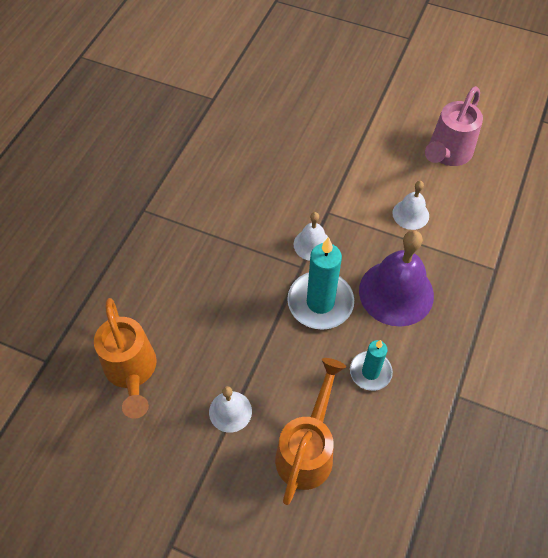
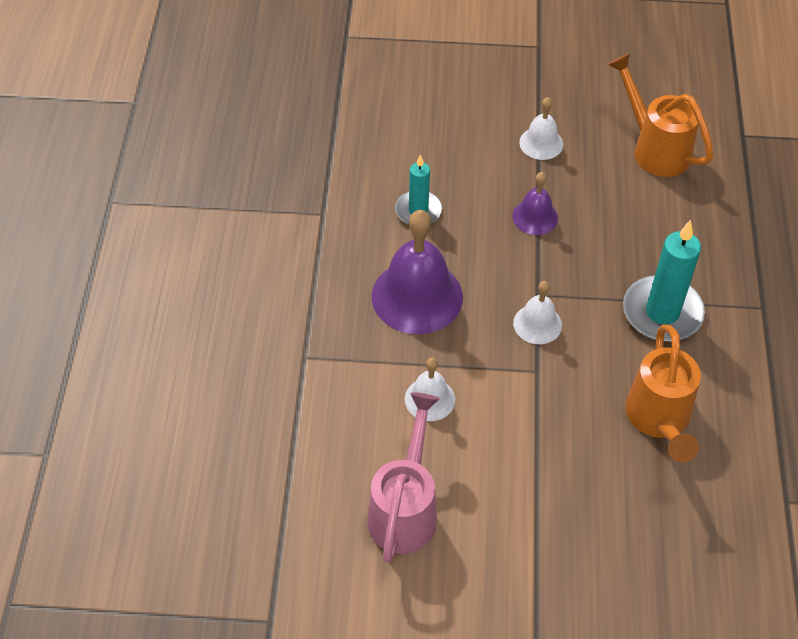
camera: 160 degrees right, 5 degrees down
(272, 335) = (535, 217): none -> purple bell
(308, 449) = (454, 134): orange watering can -> orange watering can (659, 421)
(320, 302) = (499, 262): turquoise candle -> turquoise candle (662, 312)

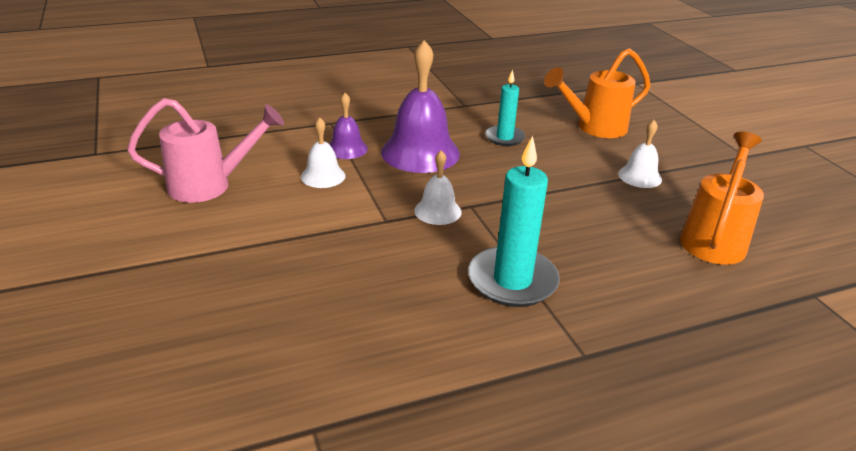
camera: 65 degrees right, 20 degrees down
(535, 217) = (554, 188): purple bell -> purple bell (347, 148)
(659, 421) = (373, 303): orange watering can -> orange watering can (594, 128)

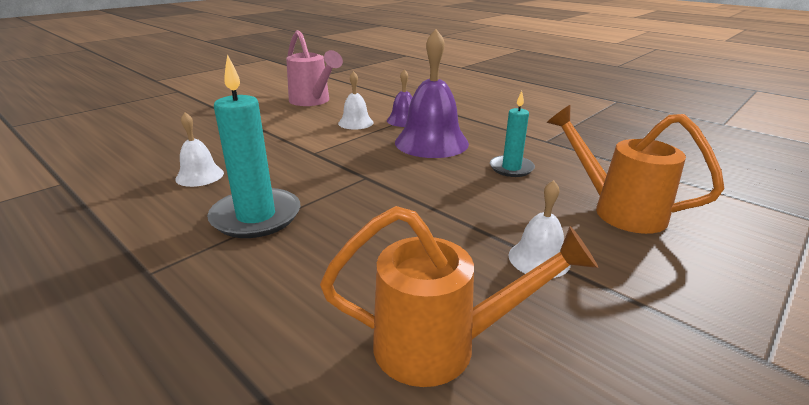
camera: 65 degrees right, 5 degrees down
(437, 211) = (344, 166): white bell -> white bell (200, 176)

